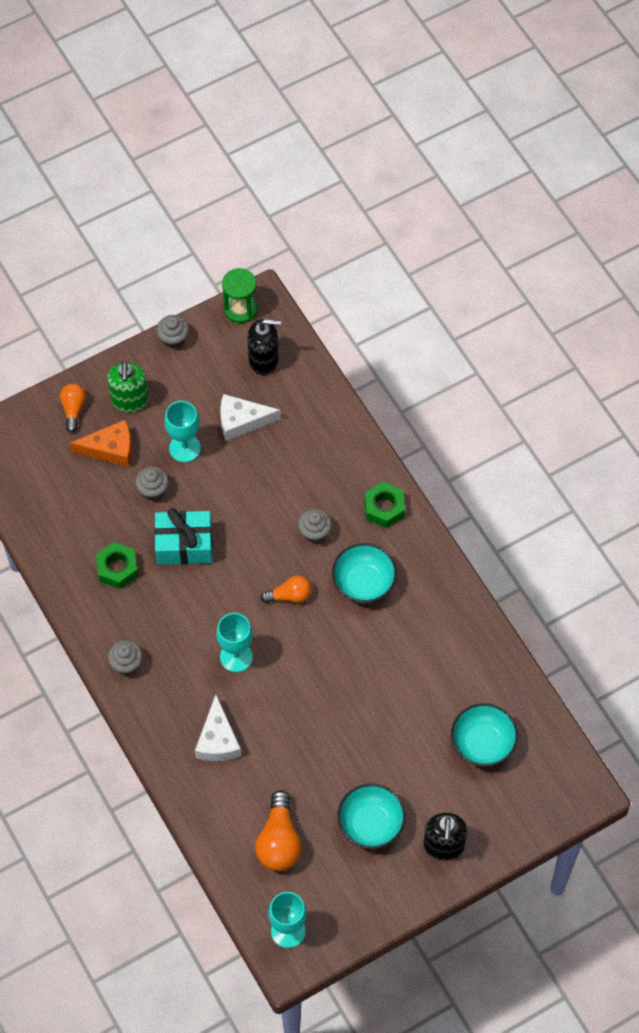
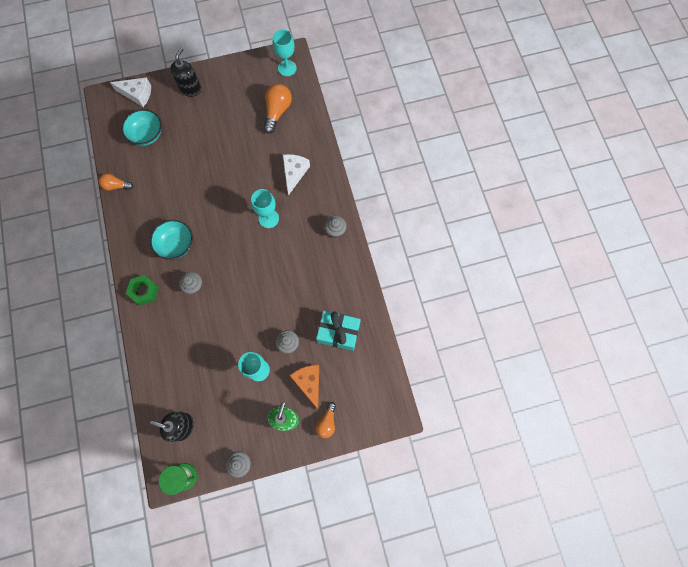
camera: 165 degrees left, 10 degrees up
(110, 449) = (309, 383): orange cheese -> orange cheese turned 60 degrees clockwise
(117, 568) = (325, 294): green nut -> none
(184, 545) = (279, 299): turquoise gift -> turquoise gift (338, 333)
(241, 421) = (214, 380): white cheese -> white cheese (137, 94)
(289, 595) = (224, 248): orange light bulb -> orange light bulb (116, 186)
(371, 824) = (225, 108): turquoise bowl -> none

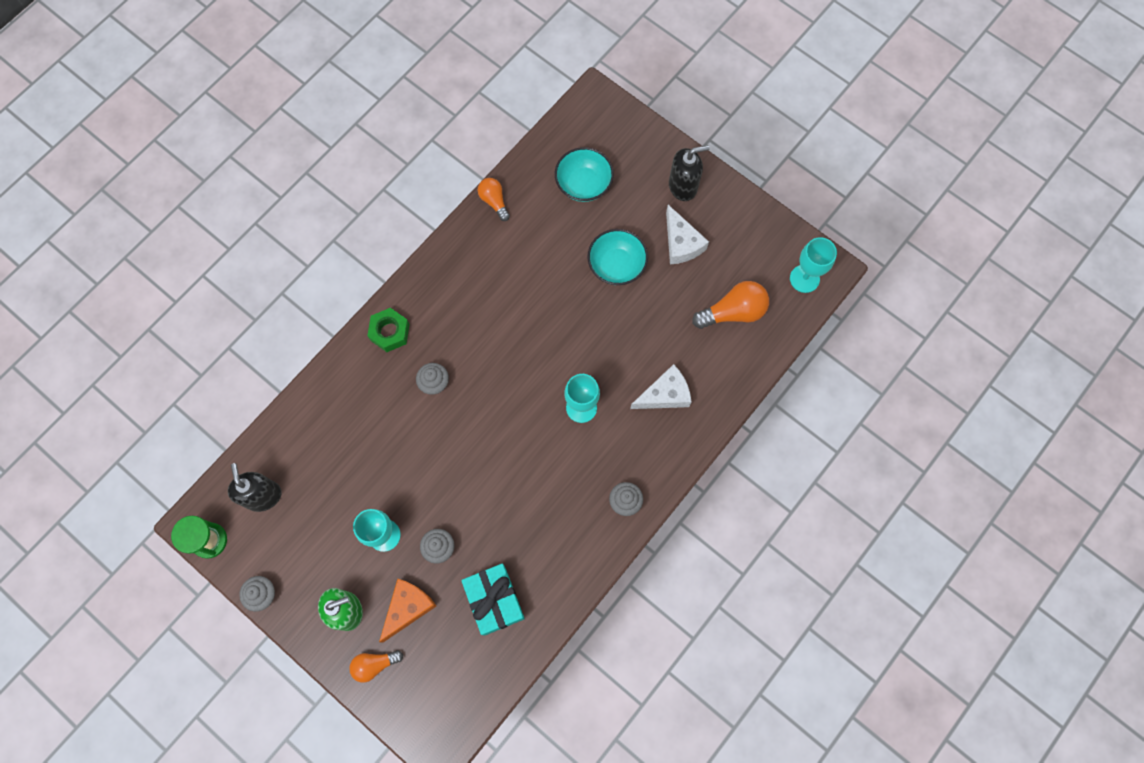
camera: 55 degrees right, 0 degrees up
(137, 94) = (627, 132): white cheese -> white cheese (681, 243)
(176, 245) = (470, 325): turquoise bowl -> turquoise bowl (616, 266)

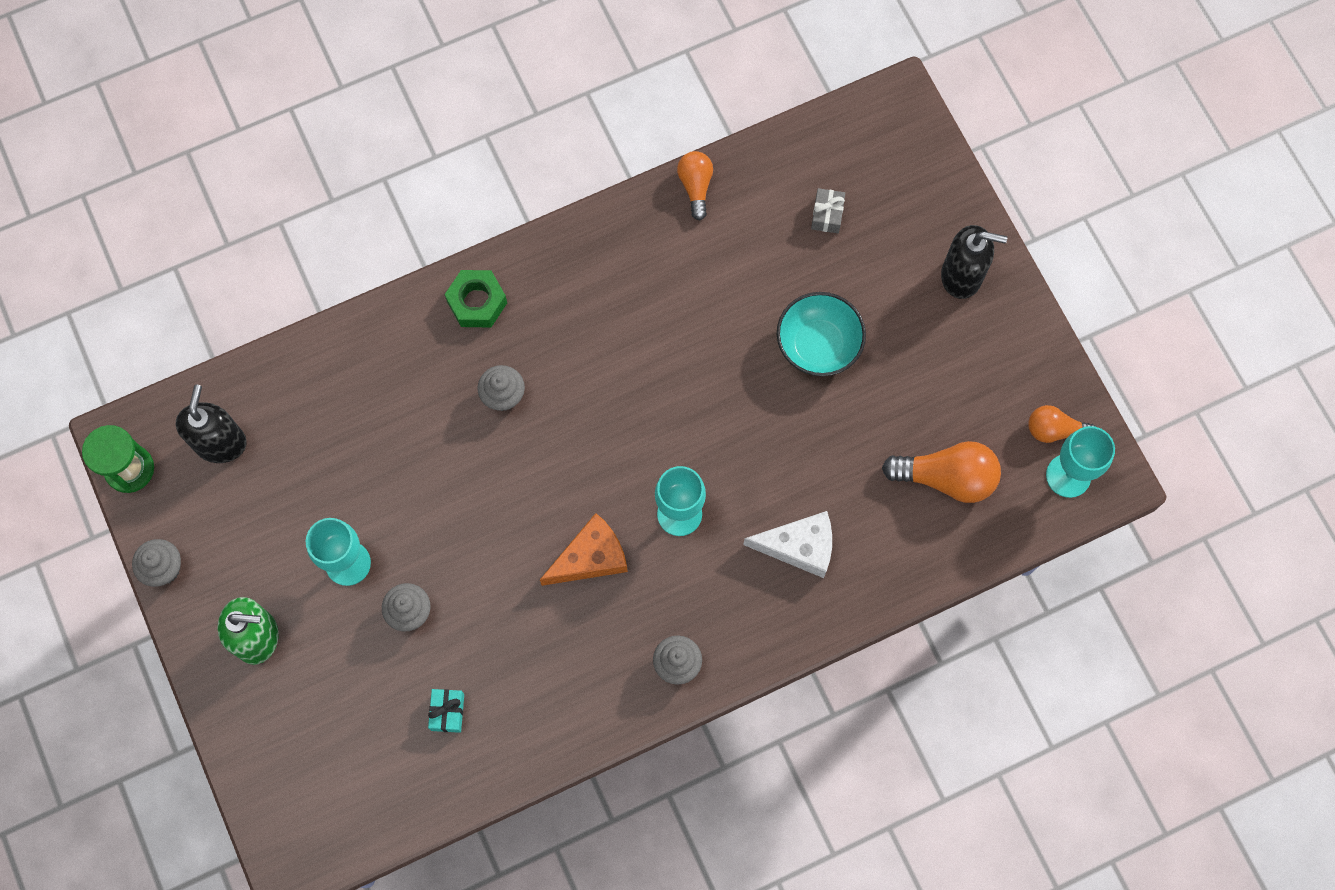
camera: 25 degrees right, 0 degrees up
(374, 664) = (260, 721): orange light bulb -> orange light bulb (1054, 430)
(408, 608) = (334, 669): orange cheese -> orange cheese (590, 557)
(494, 600) = (447, 712): turquoise gift -> turquoise gift, size x0.49
(583, 184) = (827, 215): turquoise bowl -> grey gift
(681, 243) = (921, 352): white cheese -> none

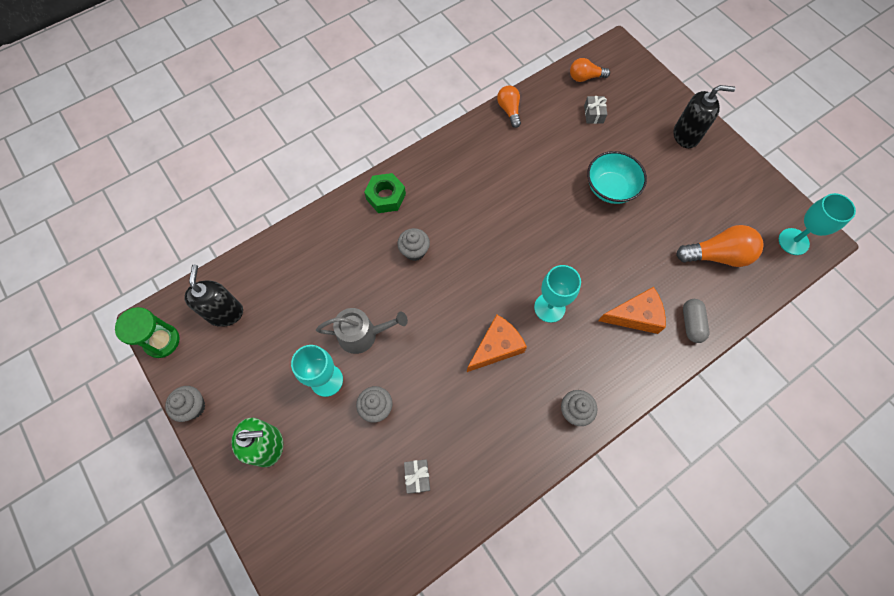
camera: 10 degrees left, 5 degrees down
(407, 507) = (362, 334): none -> grey watering can
(447, 712) = (417, 477): turquoise gift -> grey gift
(799, 547) = (635, 316): white cheese -> orange cheese
(876, 572) = (691, 323): none -> grey capsule
(1054, 430) = (774, 215): orange light bulb -> orange light bulb (585, 77)

